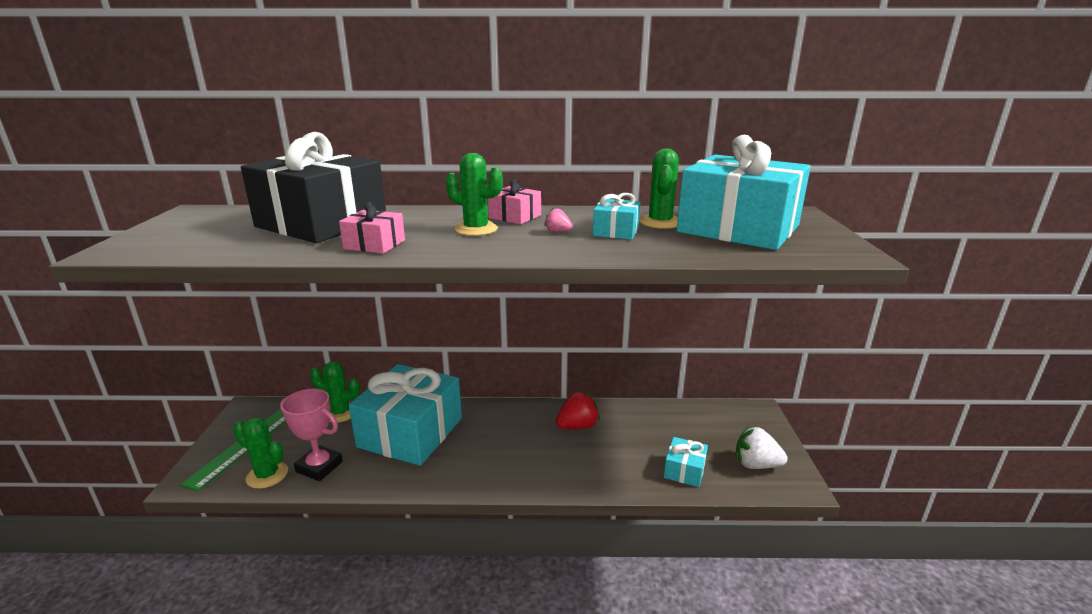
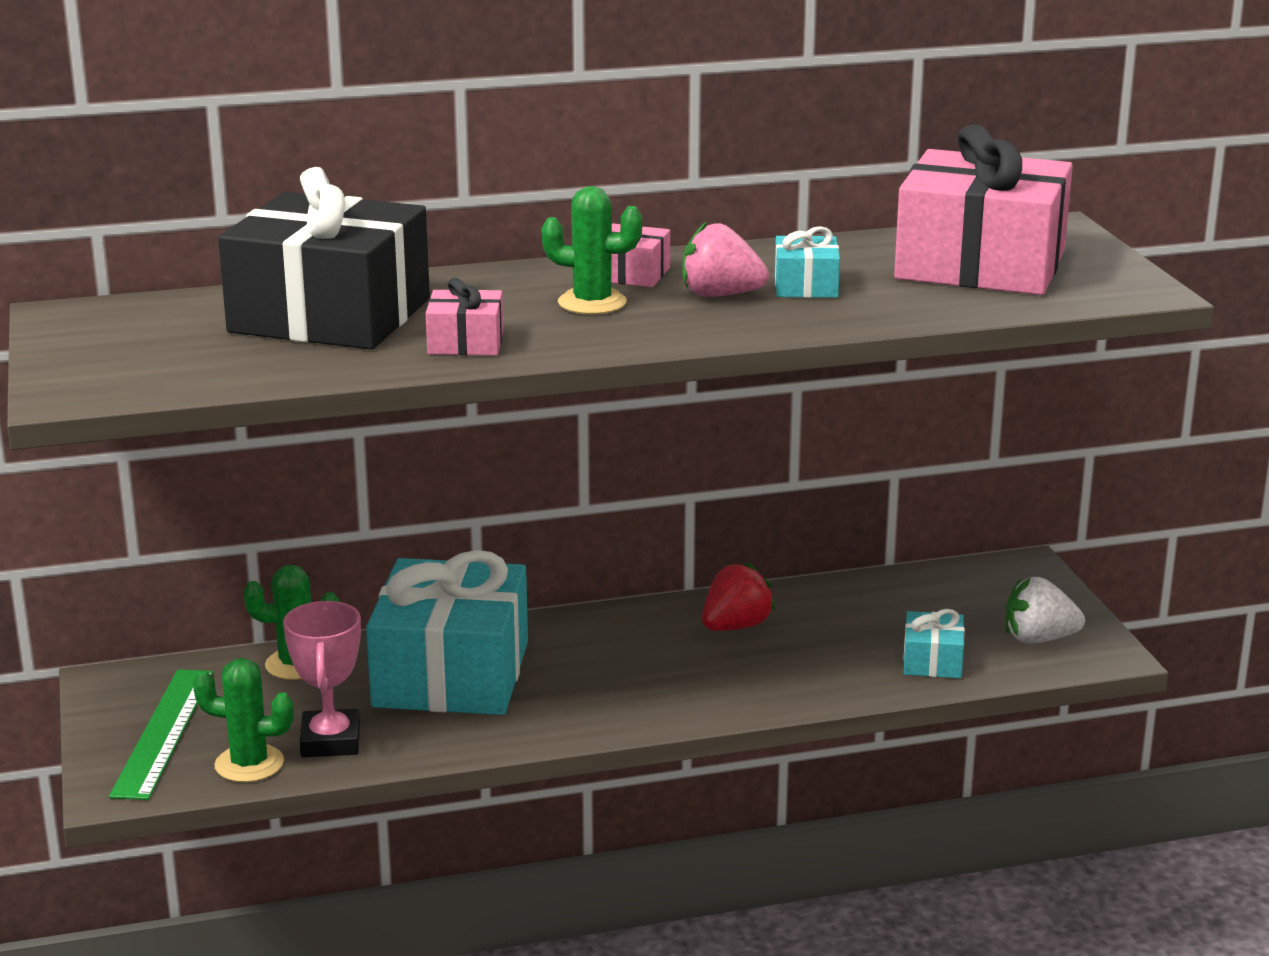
camera: 15 degrees left, 0 degrees up
(319, 467) = (330, 741): pink trophy -> pink trophy turned 75 degrees clockwise
(557, 232) = (720, 295): pink strawberry -> pink strawberry, size x1.98
(660, 222) = (862, 264): green cactus -> none
(738, 229) = (980, 265): turquoise gift -> pink gift

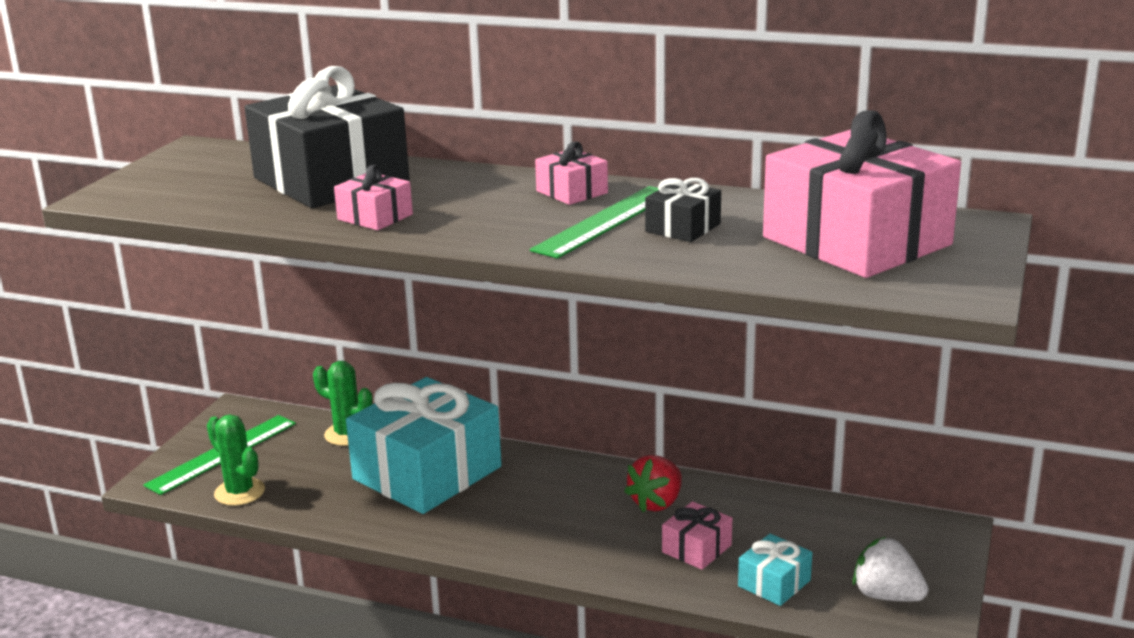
camera: 35 degrees right, 0 degrees up
(330, 741) = (301, 494): pink trophy -> none
(592, 303) = (507, 207): green cactus -> none
(720, 295) = (606, 221): pink strawberry -> green ruler
(735, 626) = (656, 503): red strawberry -> red strawberry turned 135 degrees clockwise
(805, 286) = (683, 228): turquoise gift -> black gift
(826, 655) = (696, 548): none -> pink gift

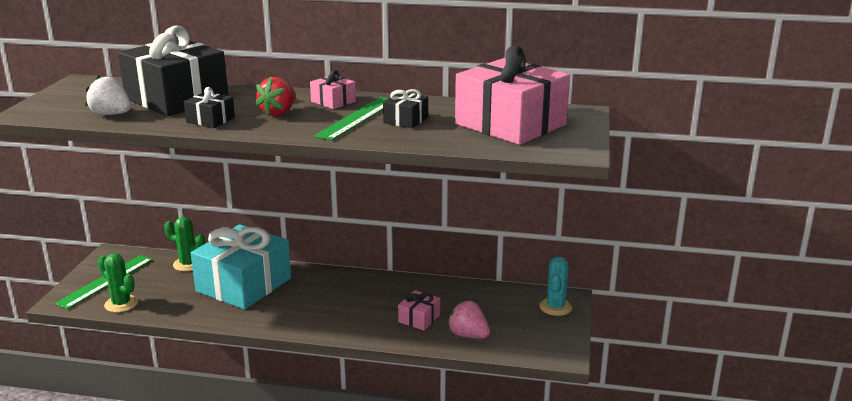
camera: 10 degrees left, 0 degrees up
(375, 217) = (210, 120): pink gift -> black gift
(656, 503) = (391, 293): red strawberry -> red strawberry (278, 113)
(774, 583) = (468, 335): turquoise gift -> pink strawberry
(886, 596) = (535, 337): white strawberry -> white strawberry (111, 114)
(927, 545) = (555, 307): none -> turquoise cactus

